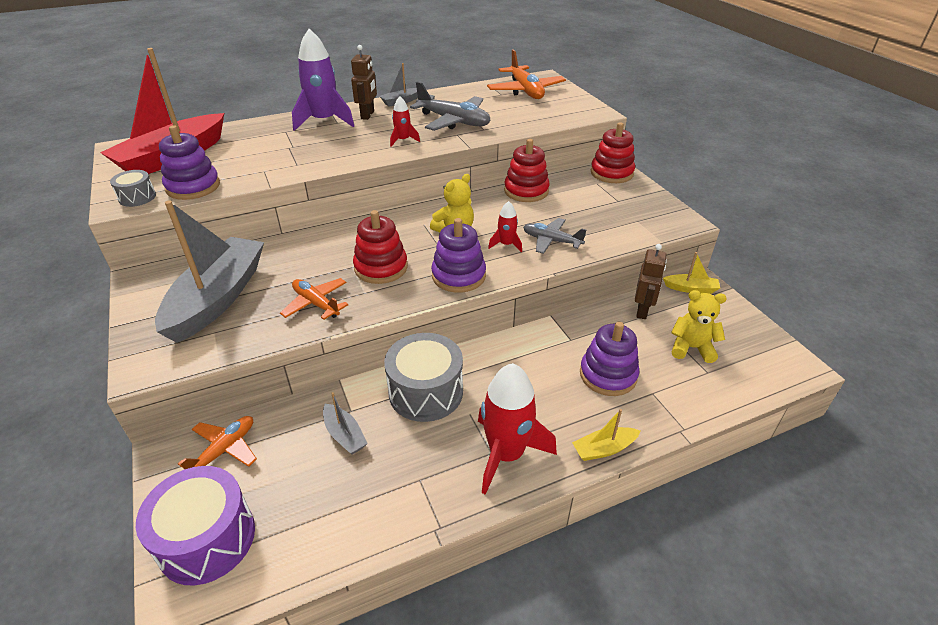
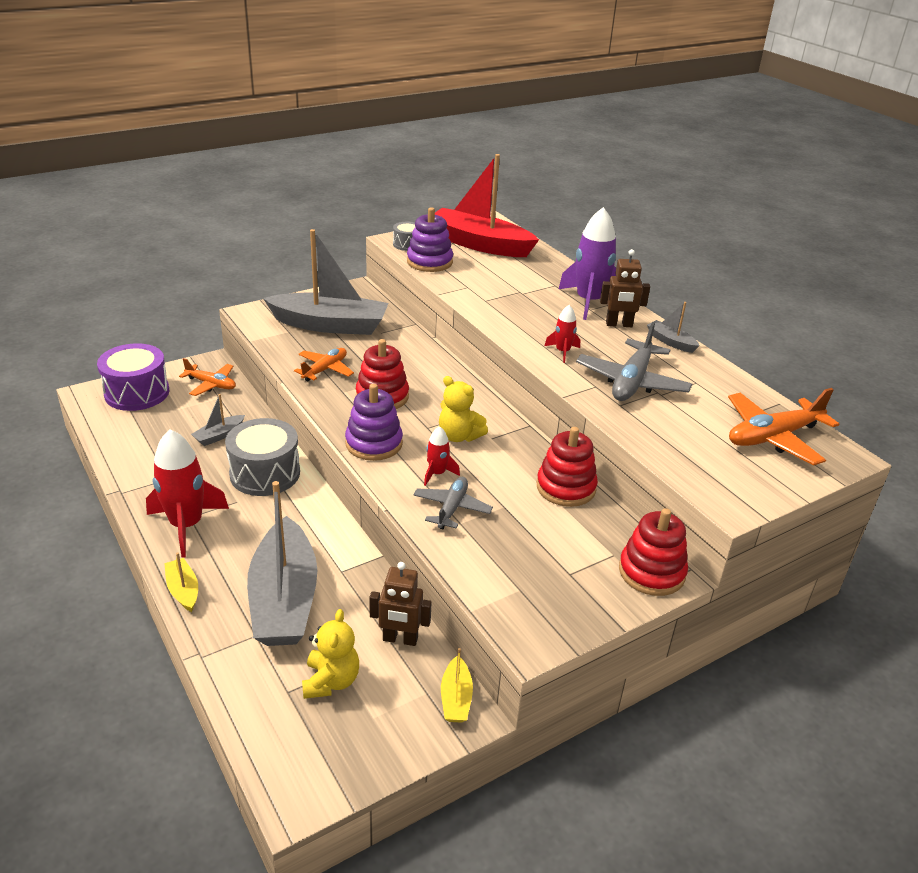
camera: 80 degrees right, 5 degrees down
(608, 375) = (284, 599): purple stacking toy -> grey boat

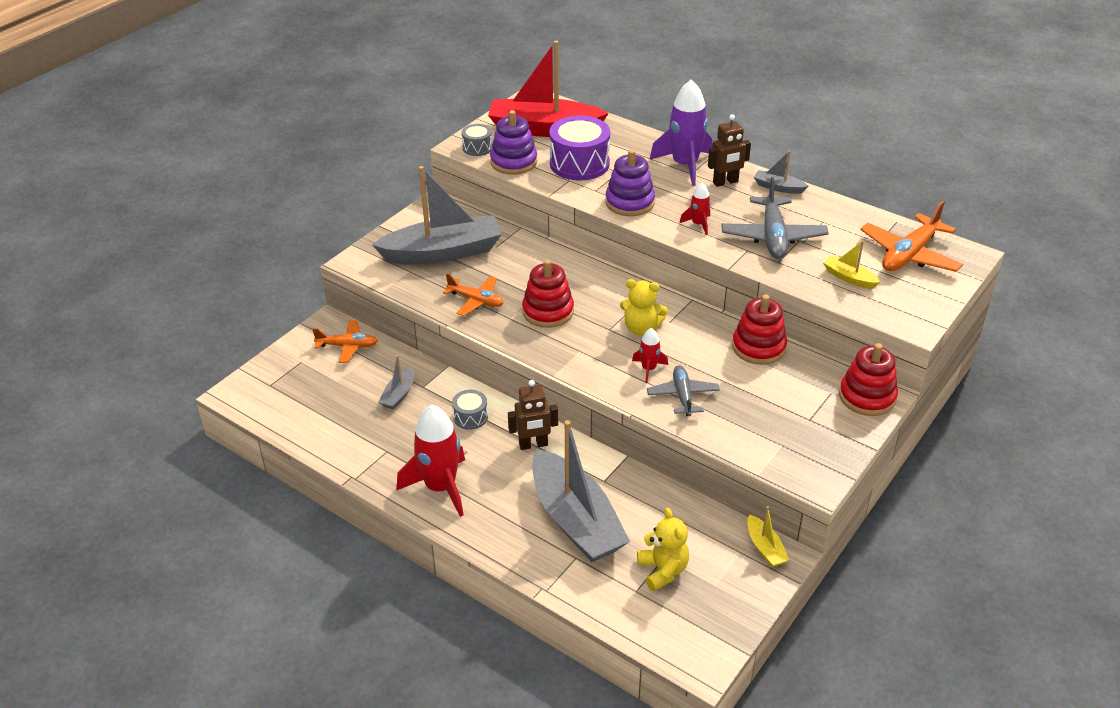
camera: 20 degrees left, 5 degrees up
(137, 393) = (282, 377): purple drum -> purple drum (579, 164)
(183, 590) = (485, 543): yellow boat -> yellow boat (849, 278)
(265, 473) = (470, 417): grey drum -> grey drum, size x0.51
(325, 370) = (476, 300): orange plane -> orange plane turned 105 degrees clockwise
(374, 443) = (575, 359): purple stacking toy -> purple stacking toy (629, 202)
(400, 639) = (691, 519): brown robot -> brown robot (533, 445)

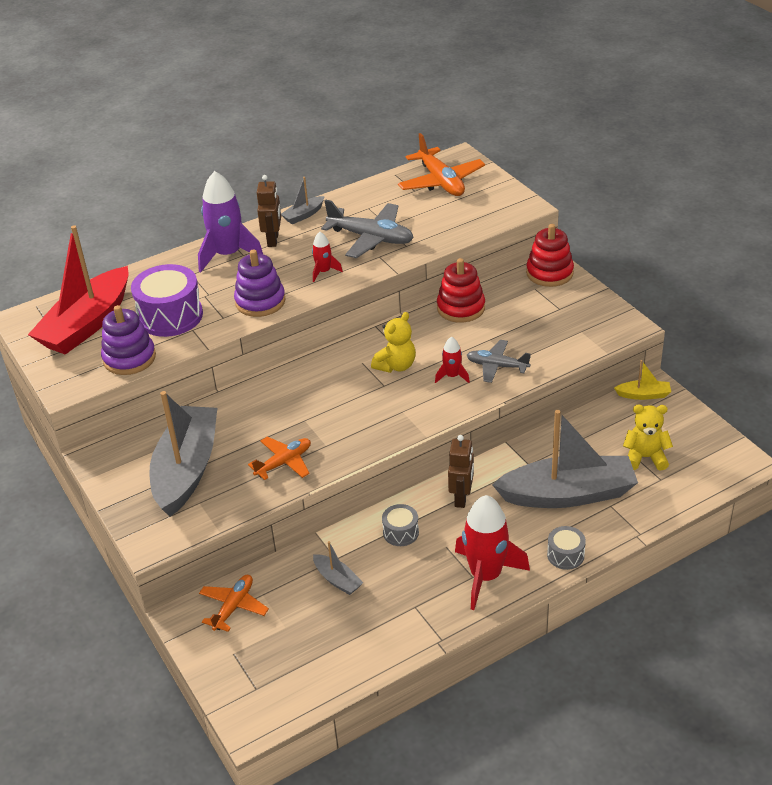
camera: 65 degrees left, 0 degrees up
(477, 148) = (80, 378): grey drum -> grey drum (565, 555)
(548, 311) = (334, 417): red stacking toy -> none
(849, 278) = (451, 218): yellow boat -> none

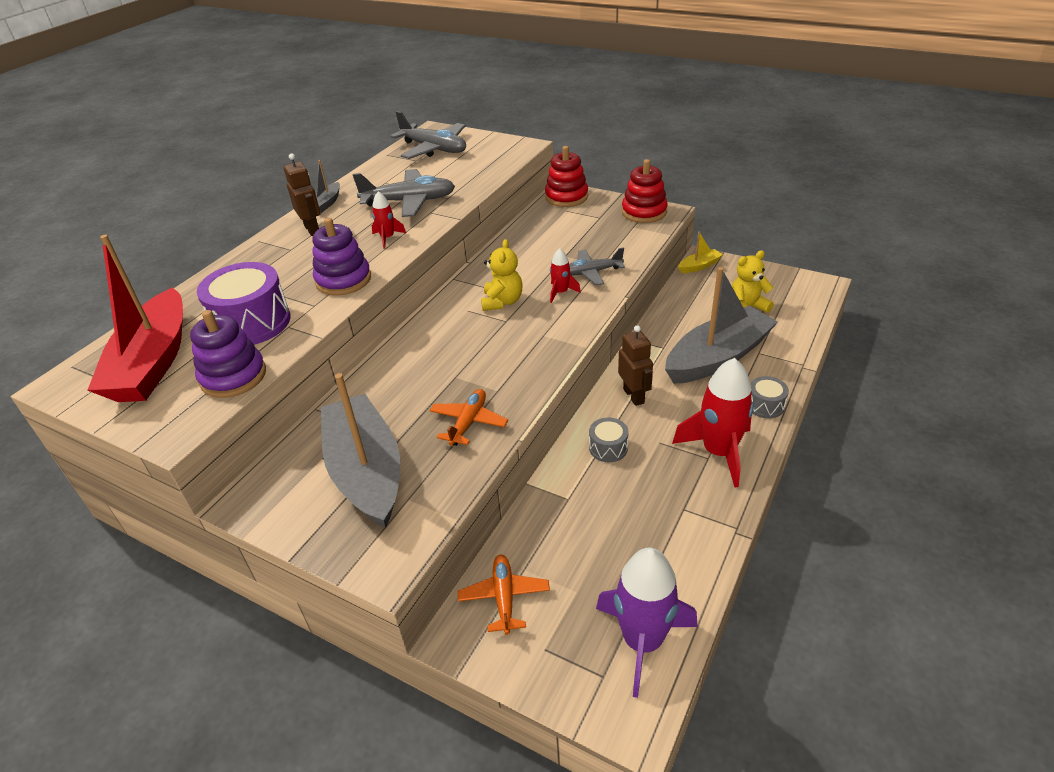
camera: 30 degrees left, 0 degrees up
(228, 255) = (274, 254): purple rocket -> purple rocket (642, 641)
(337, 580) = (588, 518): grey boat -> none
(441, 182) = (434, 149): orange plane -> grey plane
(461, 308) = (517, 242): red stacking toy -> red stacking toy (644, 212)

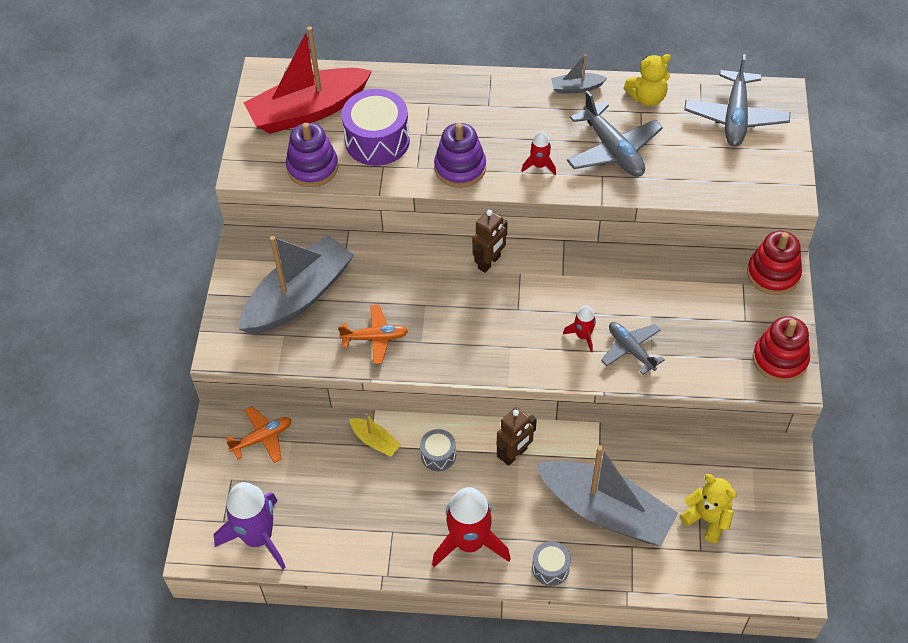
camera: 65 degrees right, 15 degrees up
(312, 229) = (527, 103): brown robot -> brown robot (489, 262)
(502, 302) = (545, 294): yellow teddy bear -> yellow teddy bear (647, 98)
(699, 266) = (767, 453): yellow boat -> yellow boat (375, 441)

